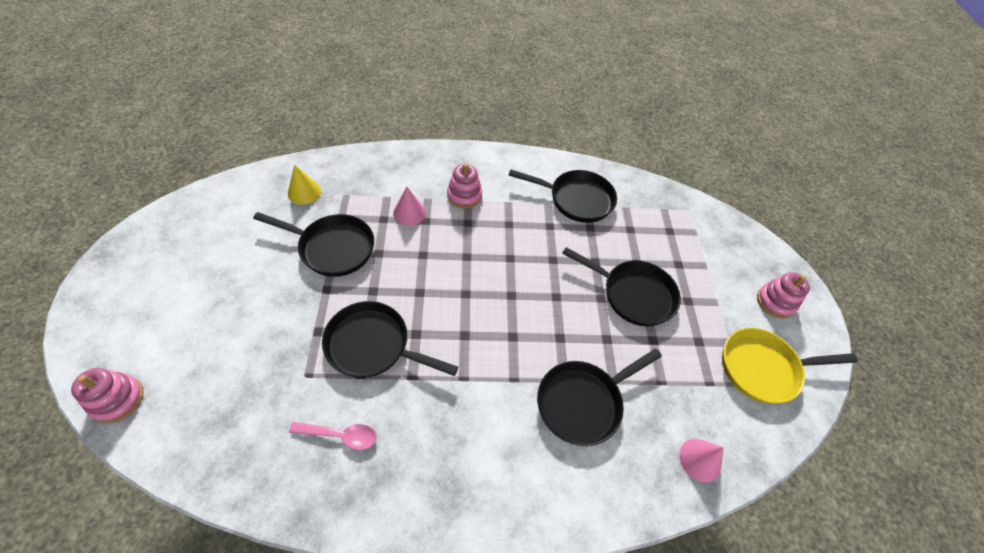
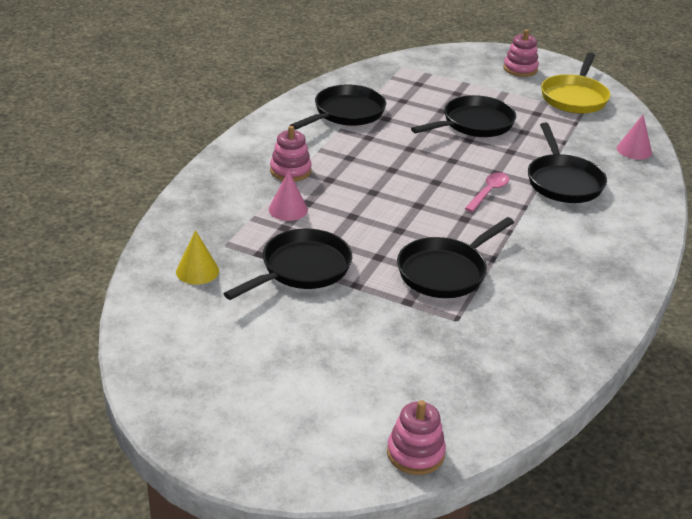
camera: 60 degrees left, 20 degrees down
(340, 435) = (532, 312): pink spoon -> pink spoon (488, 192)

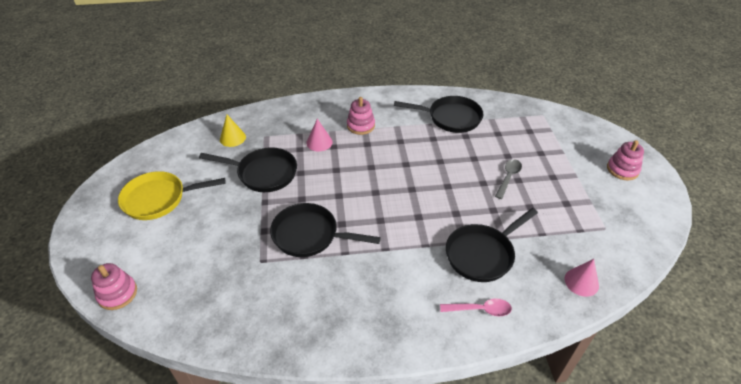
camera: 60 degrees right, 10 degrees up
(474, 124) = (508, 177): black pan -> grey spoon
(488, 192) = (425, 219): pink spoon -> pink spoon (480, 309)
(574, 97) = (620, 215): yellow pan -> yellow pan (159, 199)

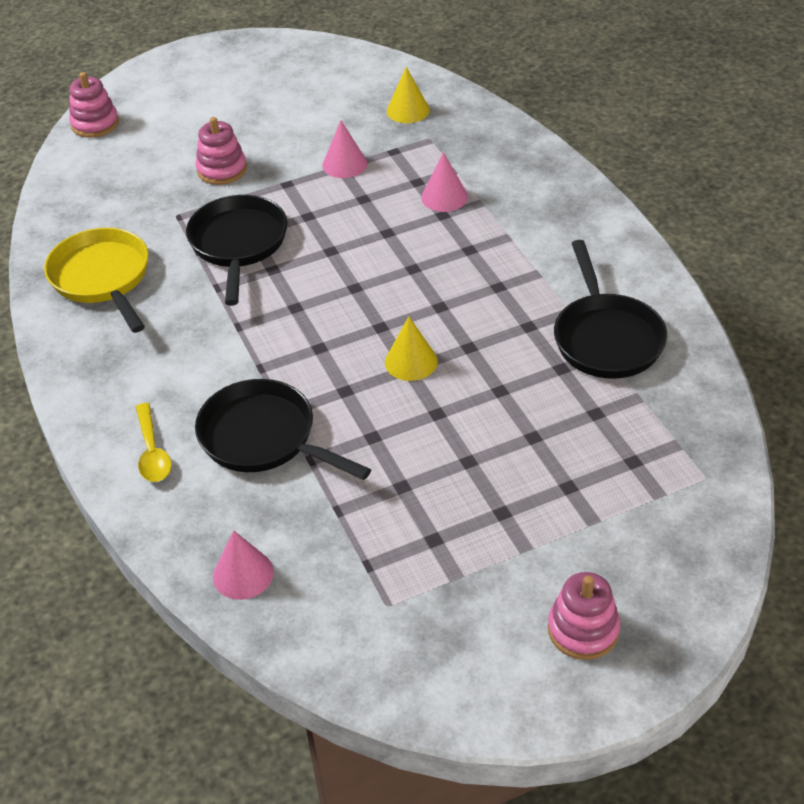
camera: 75 degrees right, 0 degrees up
(159, 199) = (254, 94): yellow pan -> yellow pan (103, 278)
(263, 173) = (344, 164): black pan -> pink cone
(360, 125) = (514, 230): pink stacking toy -> pink stacking toy (222, 170)
(443, 184) = (411, 361): none -> yellow cone
(480, 309) = (152, 452): pink spoon -> yellow spoon
(508, 177) = (468, 446): grey spoon -> none

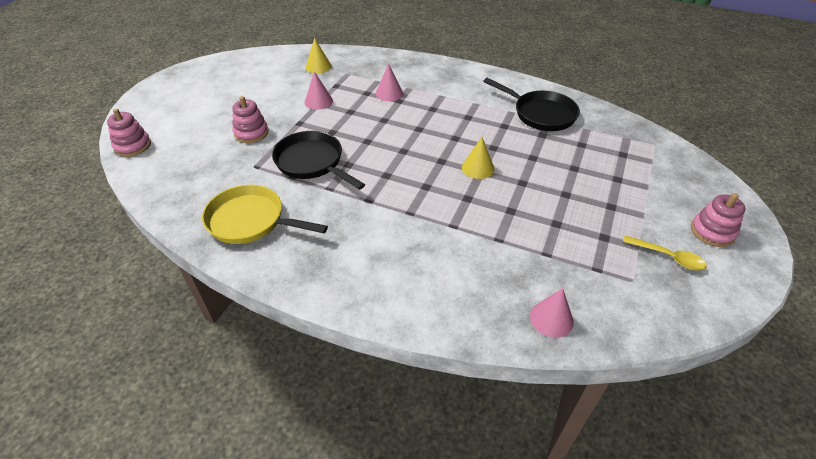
camera: 45 degrees left, 0 degrees up
(152, 452) = (413, 292): yellow spoon -> yellow spoon (668, 257)
(264, 438) = (461, 244): black pan -> none

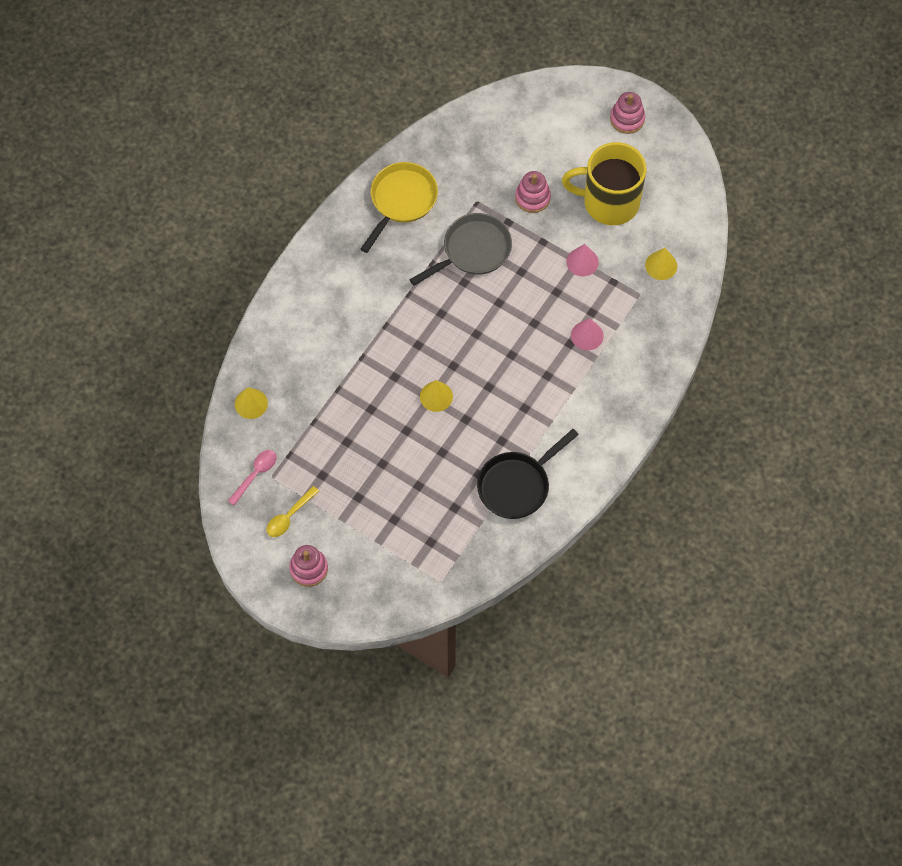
camera: 100 degrees right, 20 degrees up
(133, 146) = (529, 97): pink stacking toy -> pink stacking toy (627, 119)
(258, 93) = (609, 202): none -> yellow mug
(312, 162) = (473, 251): black pan -> grey pan
(551, 319) = (251, 403): pink cone -> yellow cone
(639, 297) = (255, 474): none -> pink spoon

